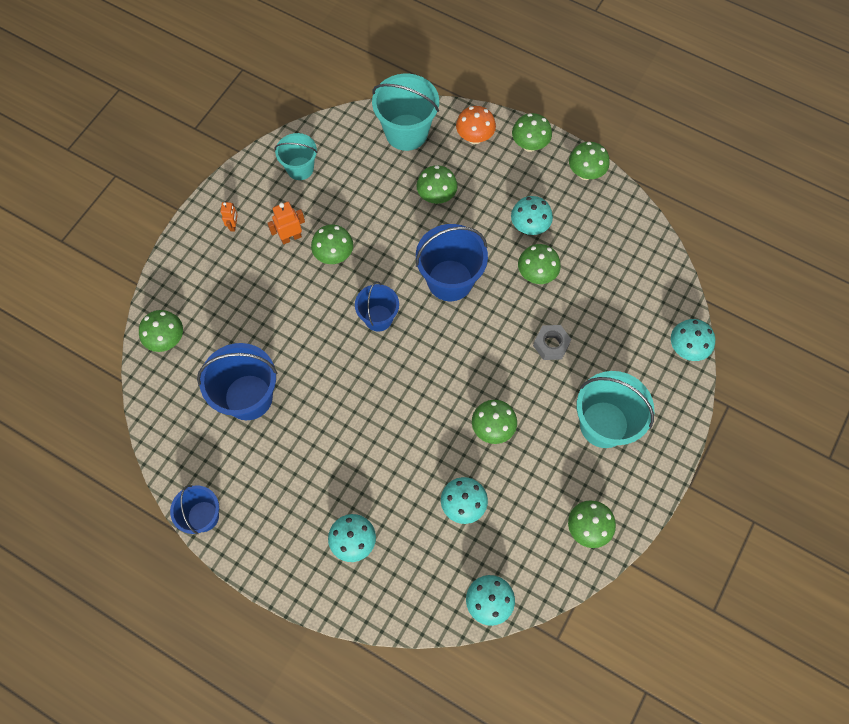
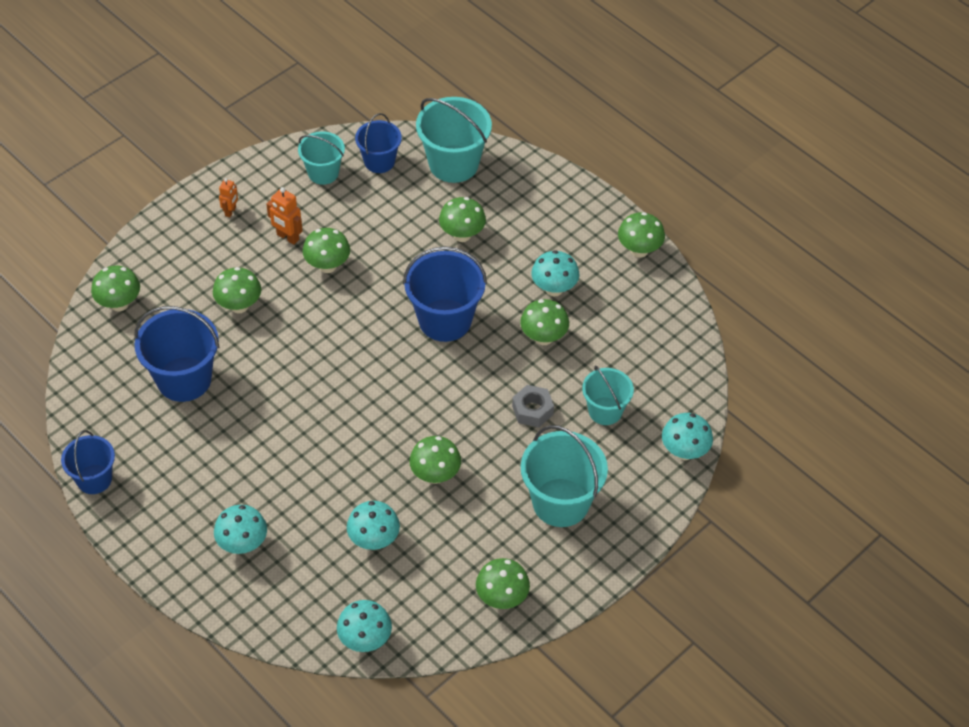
camera: 15 degrees right, 15 degrees down
(291, 237) = (287, 237): orange robot -> orange robot turned 135 degrees counterclockwise
(378, 318) = (352, 338): blue bucket -> blue bucket (379, 161)
(474, 138) = (527, 186): orange mushroom -> none
(529, 145) = (586, 208): green mushroom -> green mushroom (239, 306)
(610, 329) = (605, 411): none -> turquoise bucket

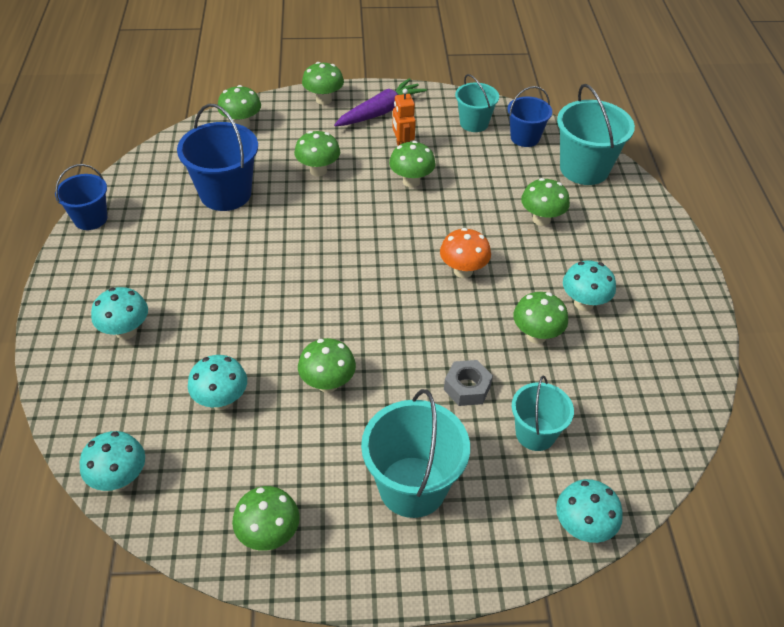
camera: 40 degrees right, 5 degrees down
(230, 211) = (380, 112): orange robot -> purple carrot
(445, 320) = (463, 271): blue bucket -> orange mushroom
(639, 250) = (696, 319): green mushroom -> green mushroom (323, 100)

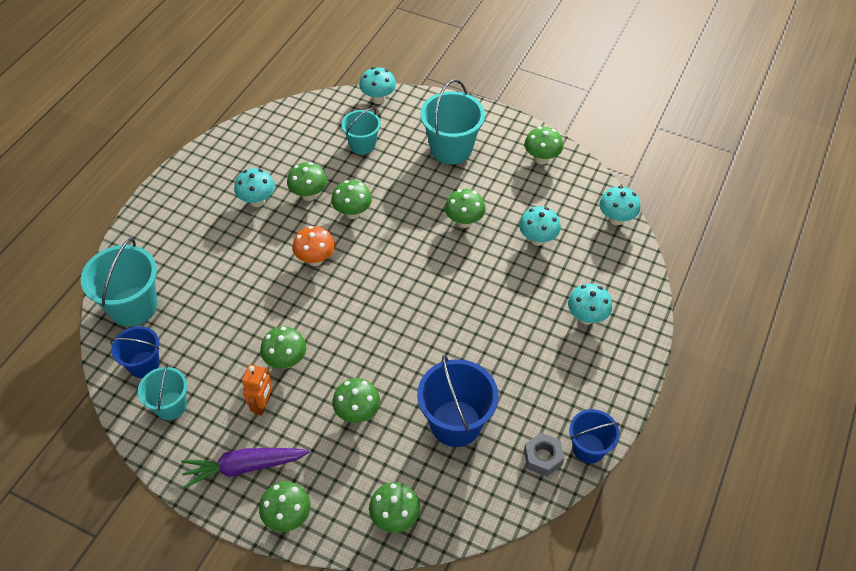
camera: 150 degrees left, 5 degrees up
(467, 387) = (380, 183): grey nut -> grey nut (543, 457)
(541, 219) = (218, 275): green mushroom -> green mushroom (352, 213)

